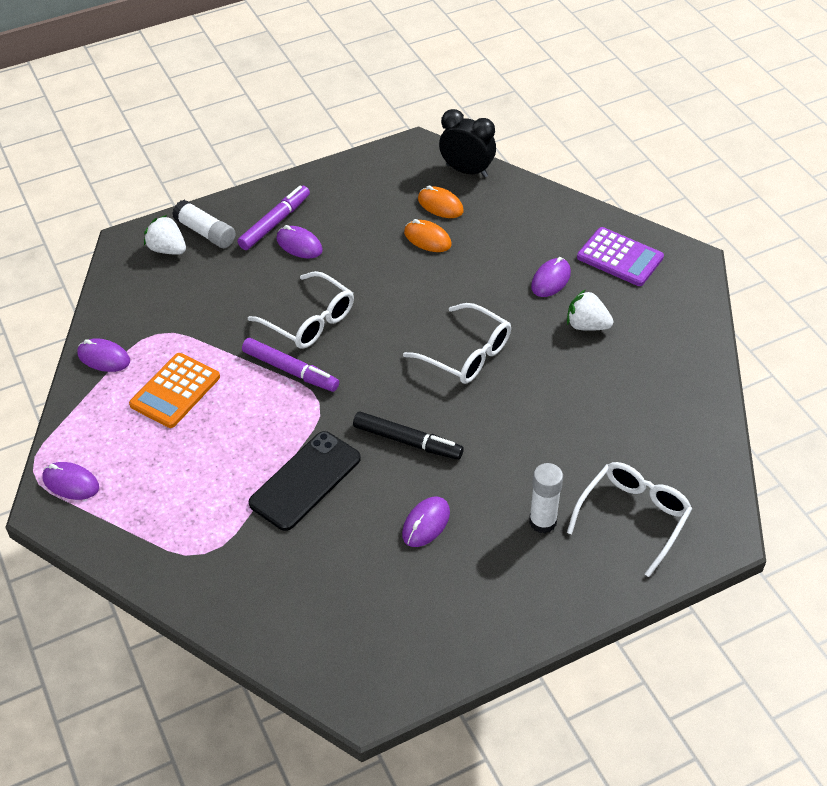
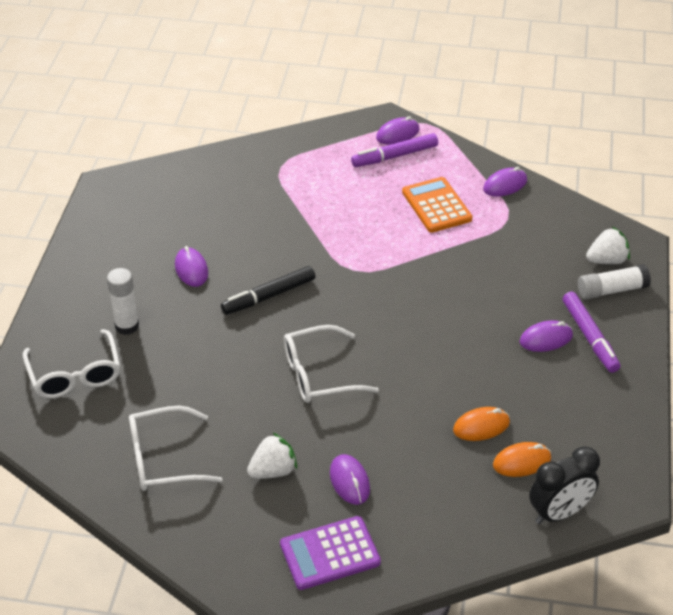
camera: 125 degrees right, 5 degrees down
(290, 370) = (400, 269): purple marker -> purple marker (394, 156)
(305, 481) = (289, 231): black phone -> none
(309, 320) = (445, 303): white glasses -> white glasses (163, 459)

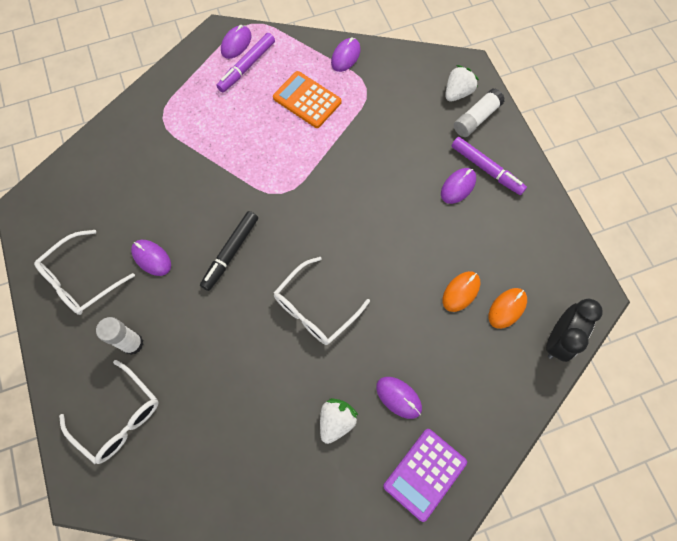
camera: 30 degrees left, 25 degrees up
(163, 459) = (244, 460): white glasses -> white glasses (81, 279)

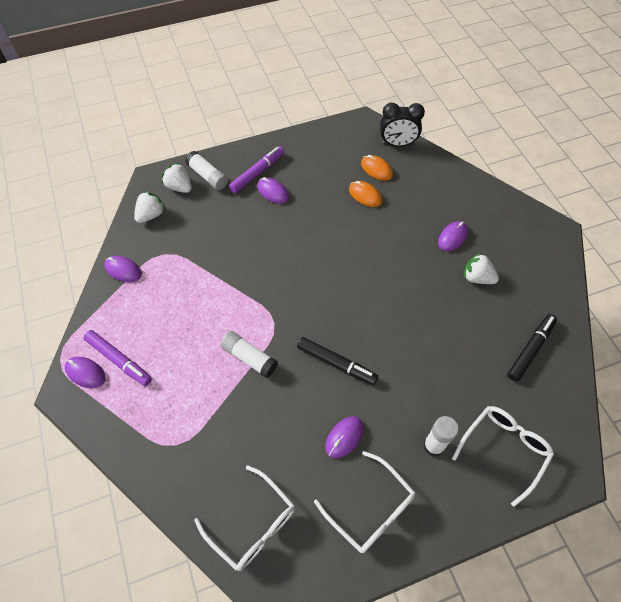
camera: 90 degrees left, 10 degrees down
(233, 472) = (530, 349): none -> black marker
(242, 172) = (249, 358): none -> white glue stick
(307, 100) = (170, 303): orange calculator -> none
(315, 308) = (386, 293): white glasses -> white glasses (252, 524)
(416, 71) = (151, 215): none -> white strawberry
(425, 474) = (504, 223): purple calculator -> none
(558, 339) = (397, 144): black clock -> black clock turned 150 degrees clockwise

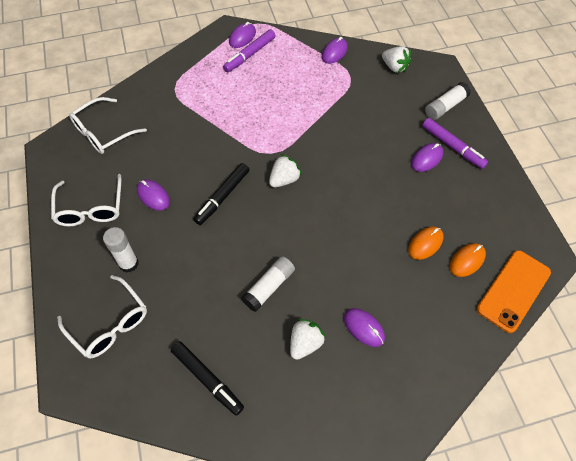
camera: 95 degrees right, 0 degrees up
(179, 187) = (429, 86): white strawberry -> white strawberry (284, 179)
(249, 358) = (238, 134): white glue stick -> white glue stick (269, 287)
(371, 509) = (90, 208): white glasses -> white glasses turned 60 degrees counterclockwise
(397, 144) = (513, 290): black clock -> orange phone

